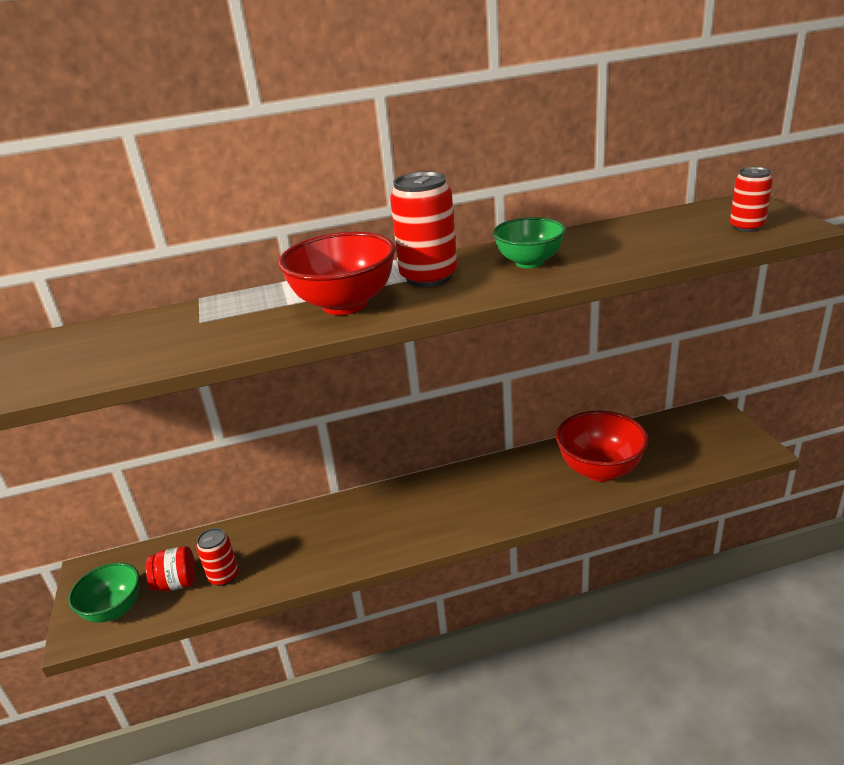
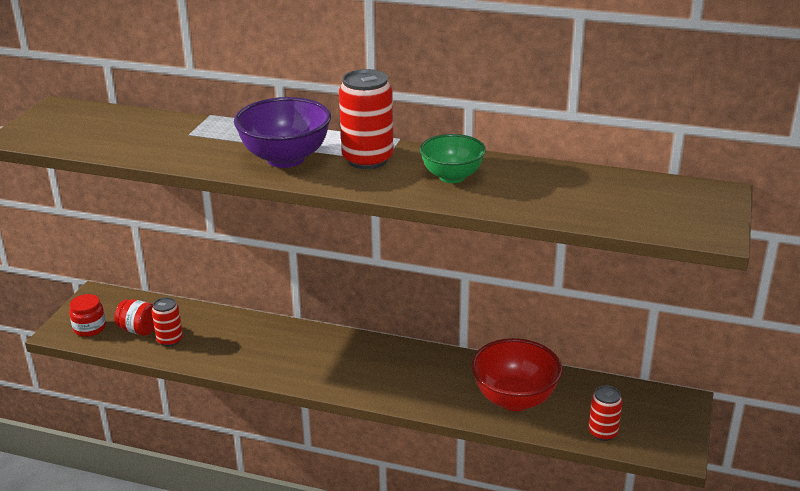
camera: 30 degrees right, 0 degrees up
(114, 610) = (90, 328): green bowl -> red jar
(345, 304) = (285, 159): red bowl -> purple bowl
(746, 227) = (670, 216): red can -> red can (603, 432)

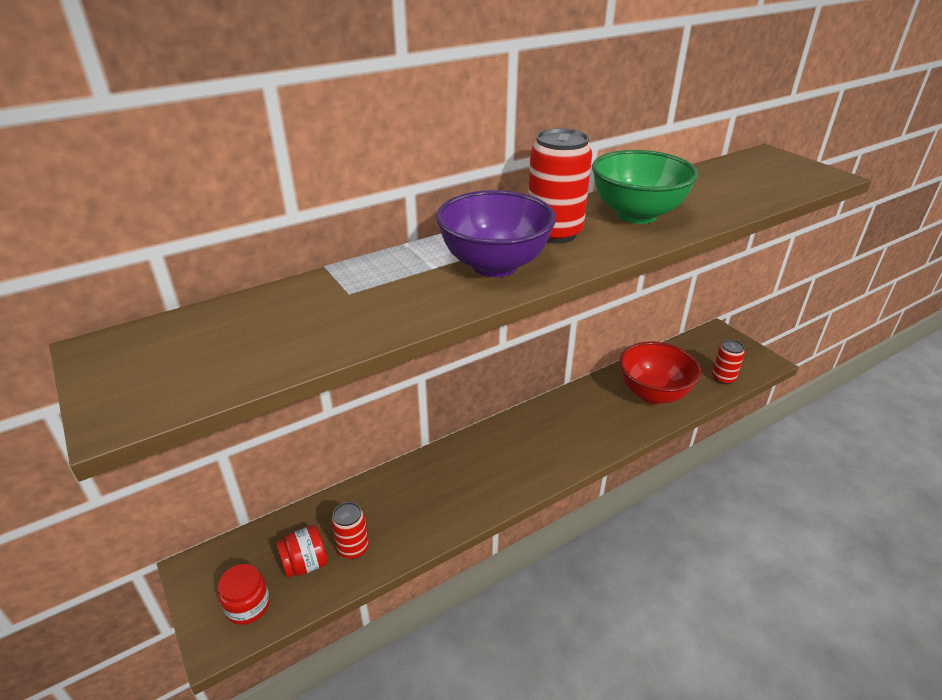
camera: 50 degrees left, 5 degrees up
(452, 177) = (636, 215): green bowl -> green bowl, size x1.51

